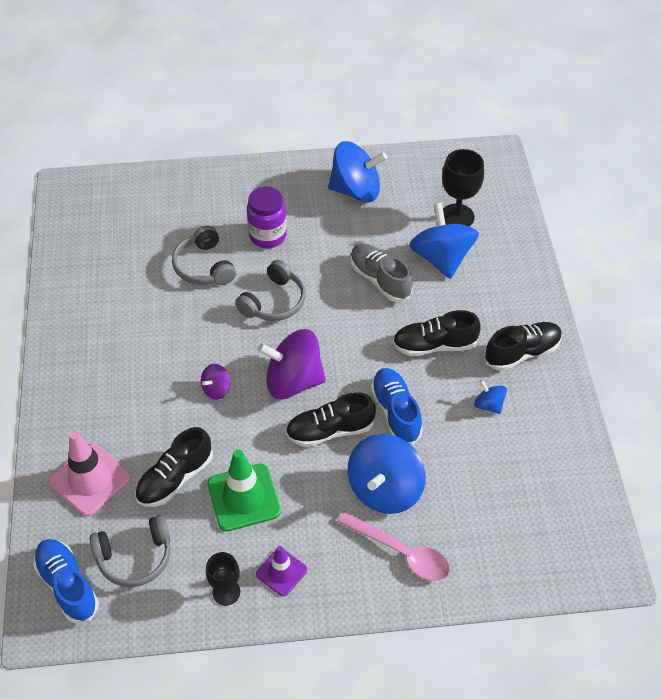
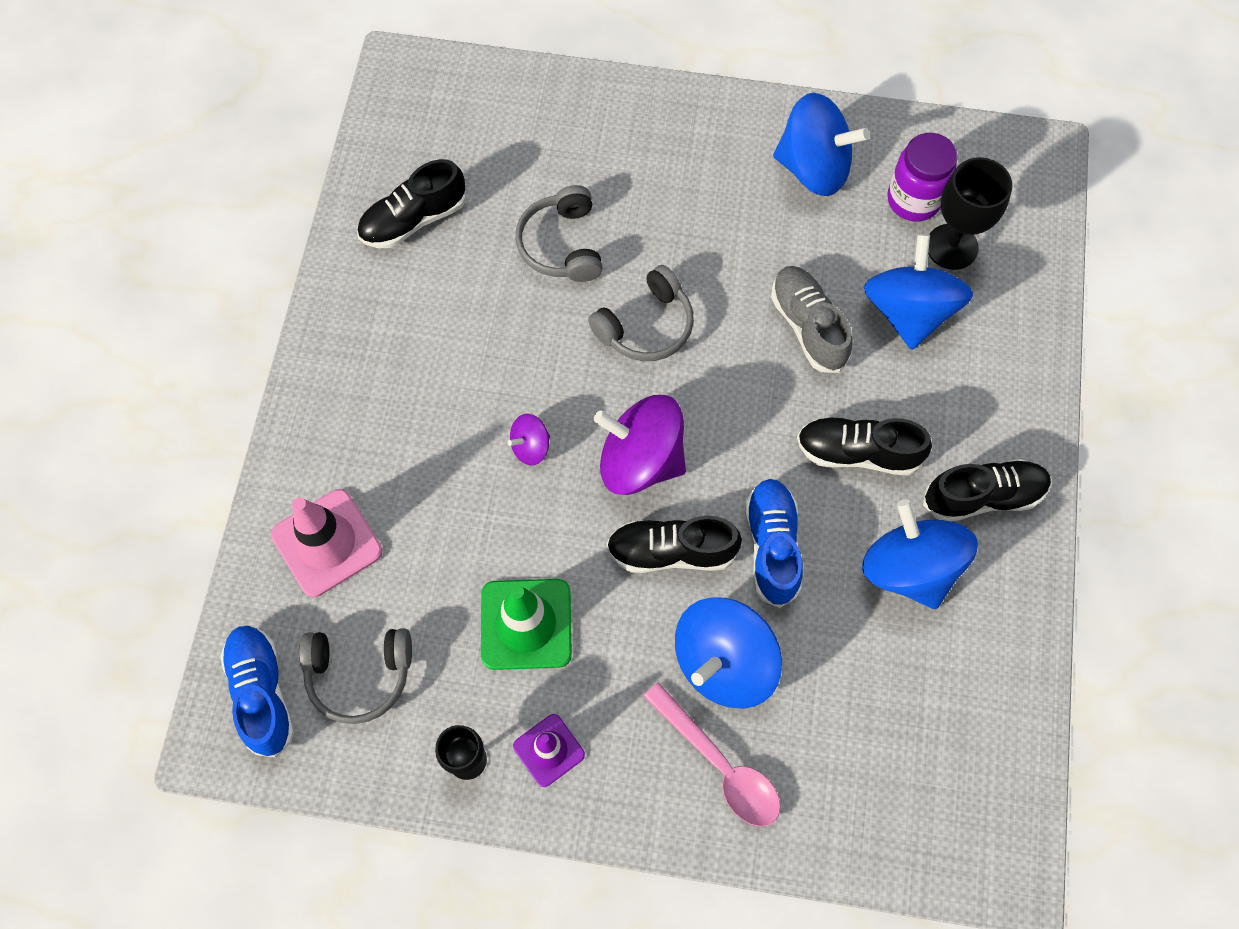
camera: 15 degrees right, 15 degrees up
(175, 478) = (440, 570): black shoe -> black shoe (414, 220)
(267, 236) = (665, 215): purple jar -> purple jar (913, 200)
(489, 405) = (909, 568): blue spinning top -> blue spinning top, size x2.11

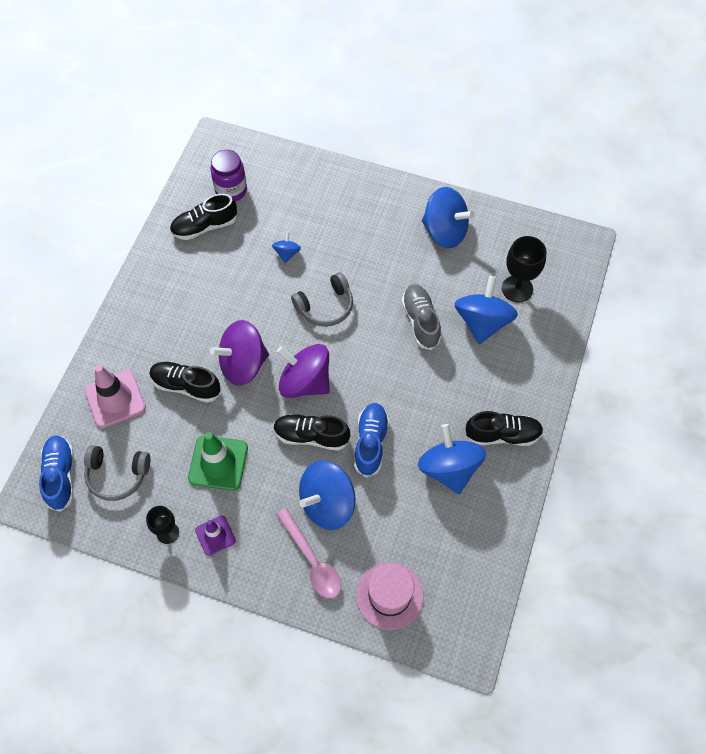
camera: 10 degrees right, 5 degrees down
(530, 447) = (243, 364): purple spinning top -> purple spinning top, size x2.11
(562, 245) = (287, 253): grey headphones -> blue spinning top
(858, 453) = (433, 398): black shoe -> black shoe (186, 386)
(860, 801) = (389, 595): none -> pink hat
(913, 200) = (500, 258): purple jar -> purple jar (231, 190)

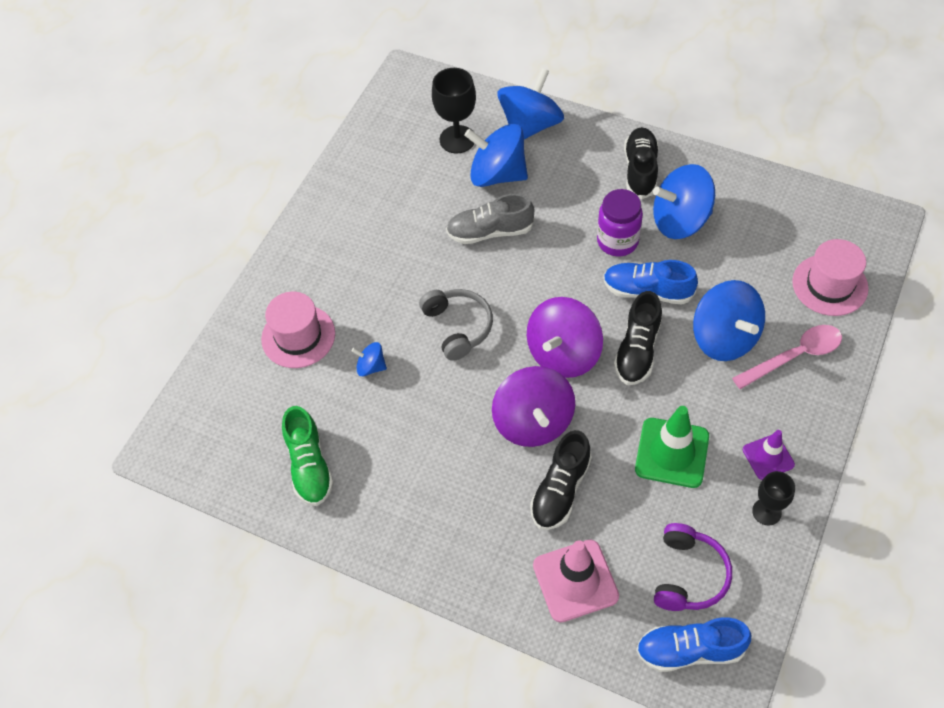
camera: 80 degrees left, 5 degrees down
(117, 475) = (688, 575): grey headphones -> purple headphones
(204, 226) = (309, 466): black shoe -> green shoe
(231, 190) = (254, 431): purple jar -> purple jar (617, 241)
(311, 204) = (298, 336): none -> pink hat
(445, 231) = (367, 198): blue spinning top -> blue spinning top (530, 125)

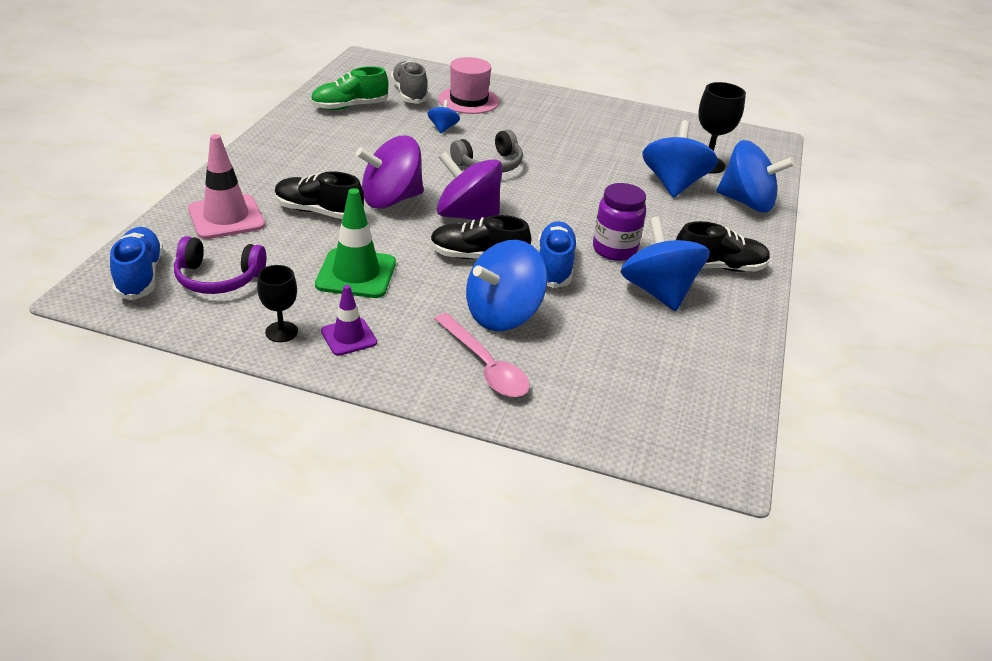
camera: 75 degrees right, 20 degrees down
(490, 231) = (602, 180): grey shoe -> grey shoe (409, 94)
(830, 285) = (598, 403): pink hat -> none

